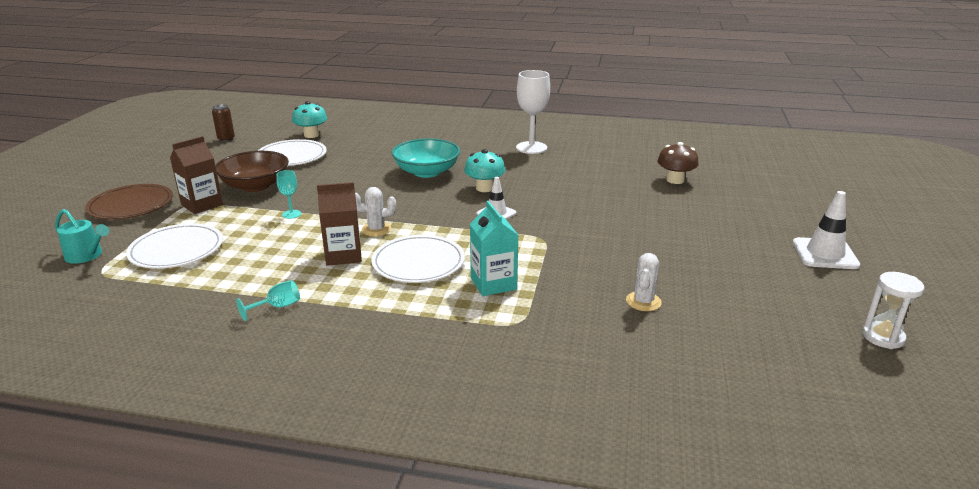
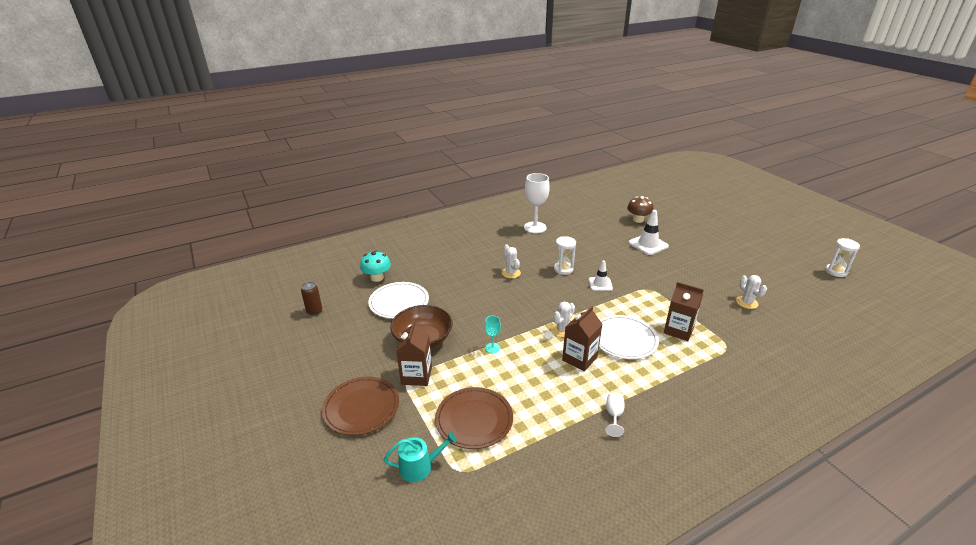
camera: 40 degrees left, 5 degrees up
(176, 250) = (474, 419): white plate -> brown plate
(277, 307) = (614, 415): turquoise goblet -> white goblet
(426, 172) = (511, 273): turquoise bowl -> white cactus
(484, 188) = (563, 269): turquoise mushroom -> white hourglass
(493, 283) = (678, 330): turquoise carton -> brown carton
(824, 254) = (757, 237): white traffic cone -> white traffic cone (648, 244)

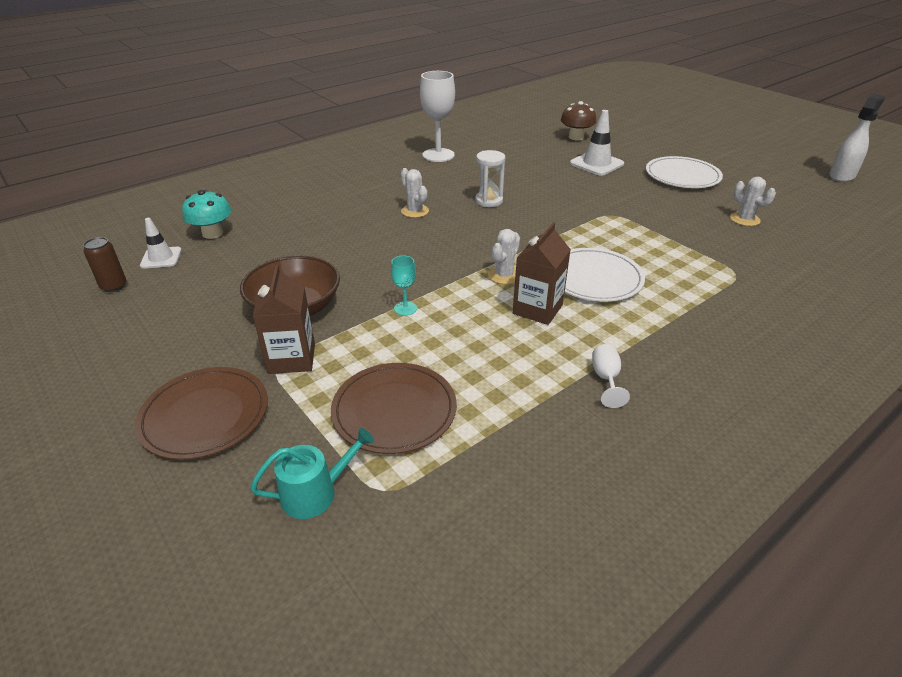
camera: 10 degrees left, 5 degrees up
(399, 302) = (251, 262): white plate -> white plate (682, 176)
(600, 284) = (544, 214): white traffic cone -> white traffic cone (161, 258)
(678, 330) = (666, 260): brown carton -> none
(836, 271) = (842, 176): white hourglass -> white spray bottle

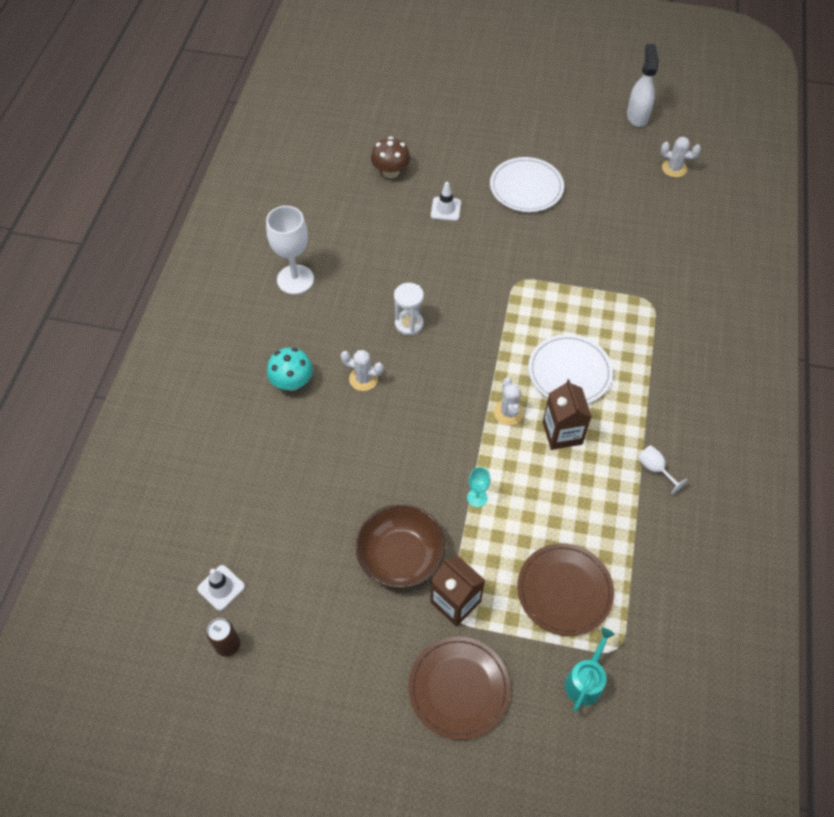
camera: 40 degrees left, 20 degrees up
(212, 233) = (224, 528): turquoise mushroom -> turquoise mushroom (292, 382)
(596, 164) = (445, 209): white traffic cone -> white traffic cone, size x0.65
(744, 219) = (612, 226): white cactus -> white cactus (674, 168)

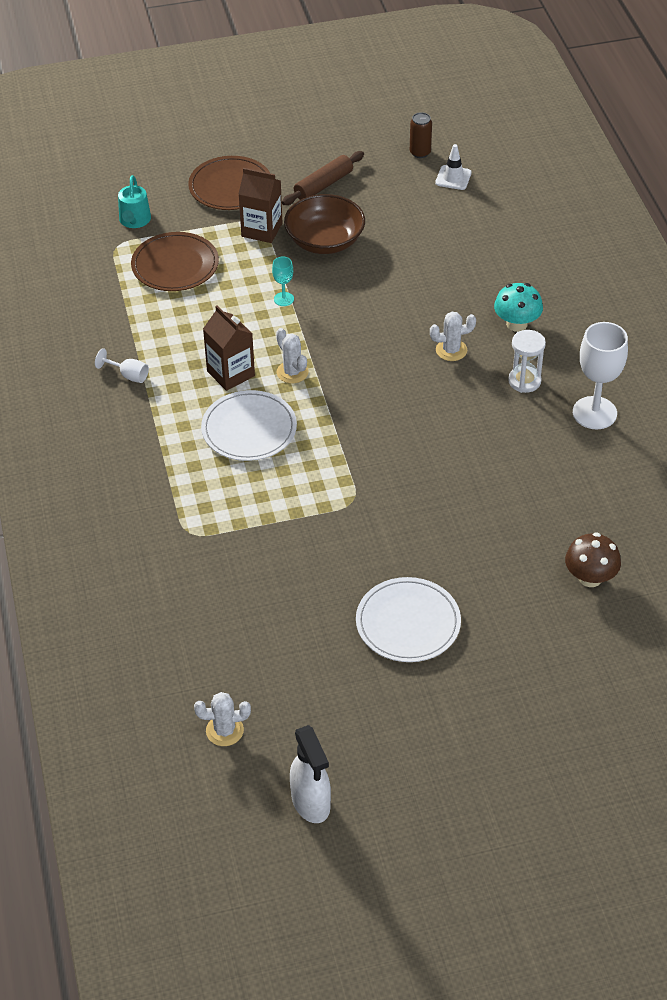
camera: 155 degrees right, 10 degrees down
(358, 641) = (323, 185): none -> brown rolling pin
(409, 324) = (442, 414): white hourglass -> white hourglass (524, 381)
(445, 209) = (489, 554): white traffic cone -> none

